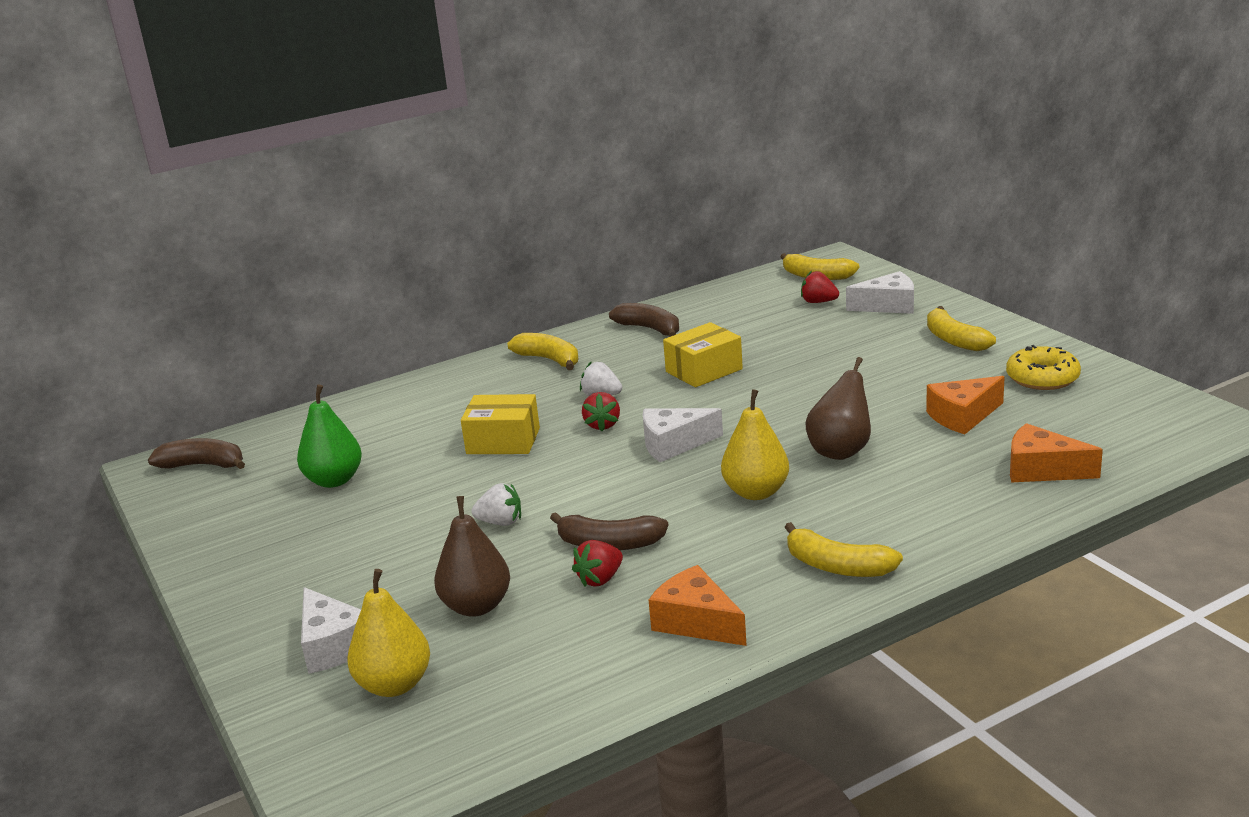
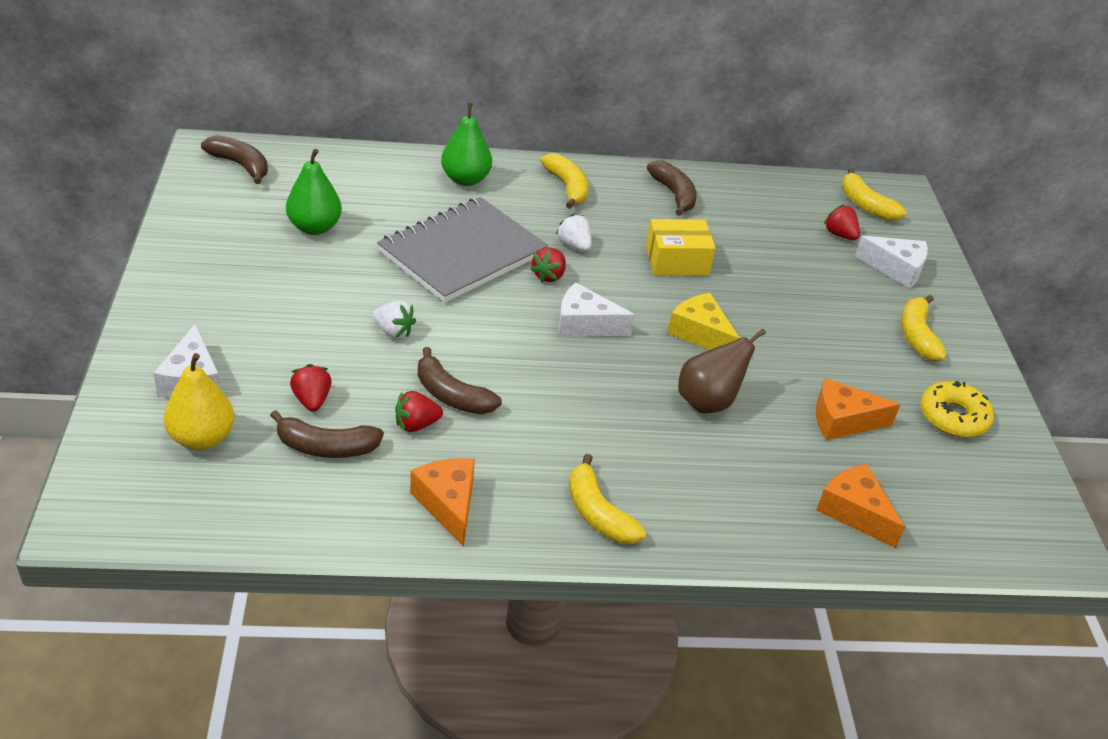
camera: 20 degrees right, 15 degrees up
(447, 390) = (465, 179): none -> green pear
(476, 606) = (312, 400): brown pear -> red strawberry
(503, 441) = (462, 253): yellow box -> grey notebook
(531, 634) = (326, 447): none -> brown banana
(756, 492) = (603, 406): yellow pear -> none
(781, 409) = (700, 334): none -> yellow cheese

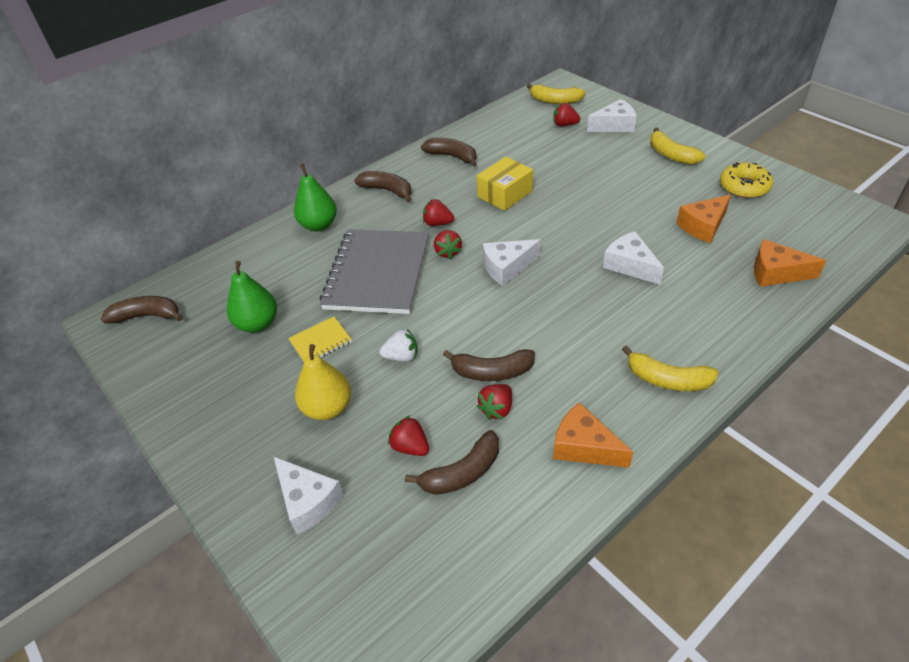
camera: 30 degrees left, 5 degrees up
(202, 438) = (371, 539): yellow pear -> yellow pear (328, 408)
(345, 274) = (320, 341): none -> yellow notebook
(567, 187) = (387, 190): yellow banana -> brown banana
(574, 245) = (437, 223): white strawberry -> red strawberry
(700, 334) = (573, 228): yellow cheese -> none
(708, 402) = (630, 265): brown pear -> white cheese

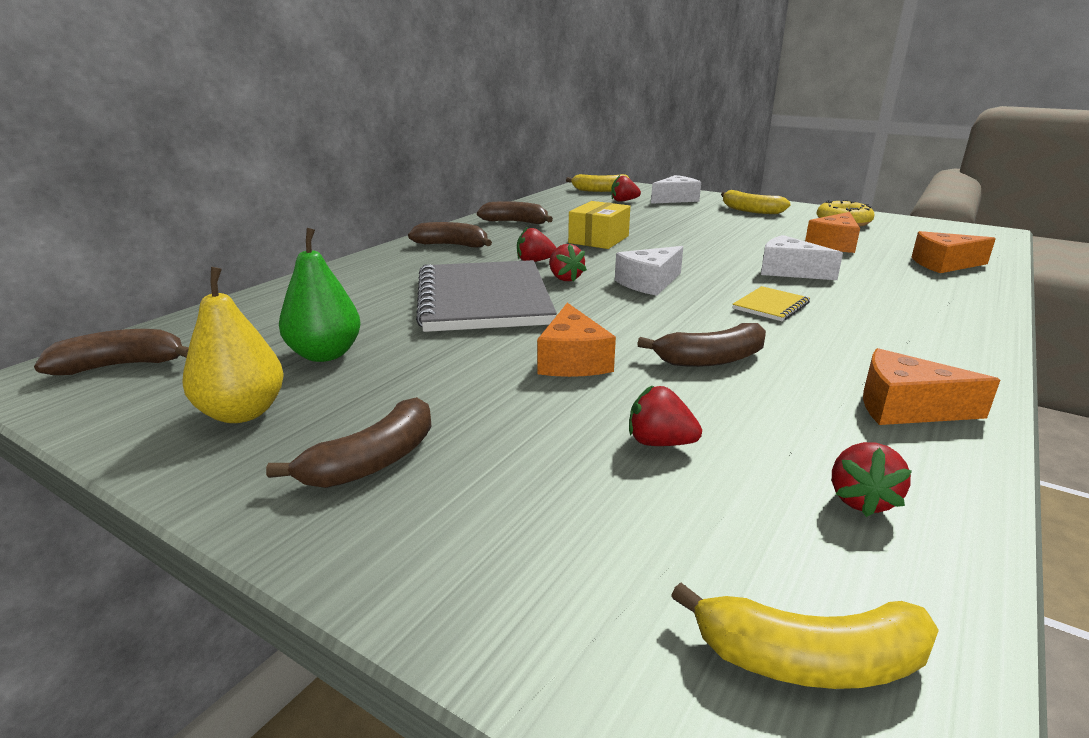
camera: 20 degrees left, 20 degrees down
(308, 501) = (530, 534): white cheese -> none
(319, 225) = (375, 272): green pear -> none
(320, 341) = (438, 360): yellow notebook -> yellow notebook (771, 306)
(328, 408) = (492, 420): yellow pear -> yellow pear (242, 413)
(402, 357) = (572, 360): white strawberry -> orange cheese
(462, 473) = (766, 458): brown banana -> brown banana (373, 461)
(497, 409) = (751, 390): red strawberry -> red strawberry (861, 500)
(667, 380) = (934, 342): yellow banana -> yellow banana (810, 660)

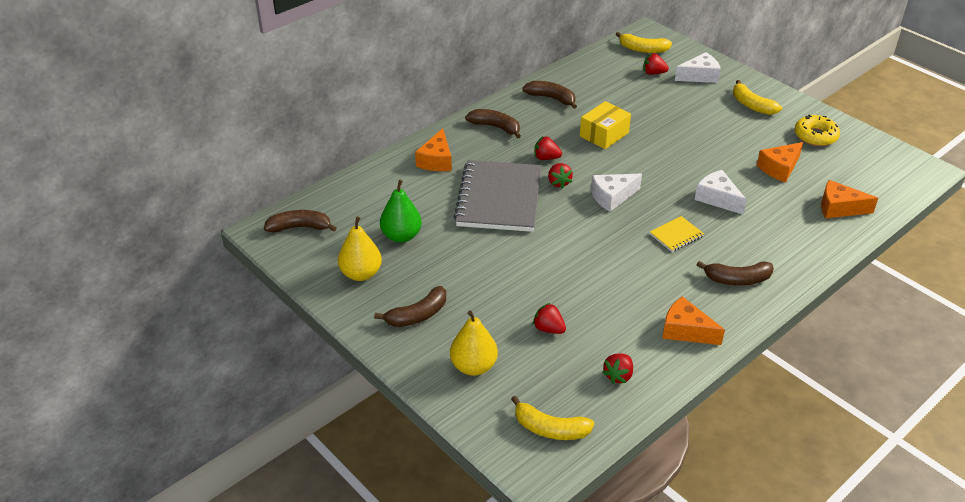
camera: 15 degrees right, 15 degrees up
(532, 539) = (473, 366): none -> yellow pear
(572, 360) = (531, 264): orange cheese -> orange cheese (436, 160)
(711, 359) = (608, 277): brown banana -> brown banana (737, 279)

